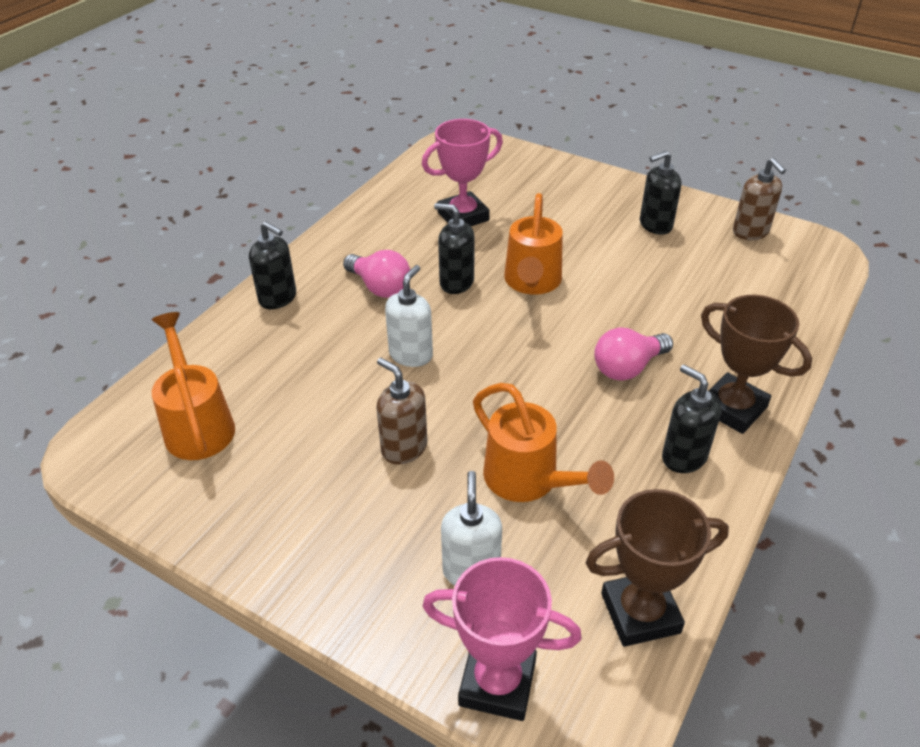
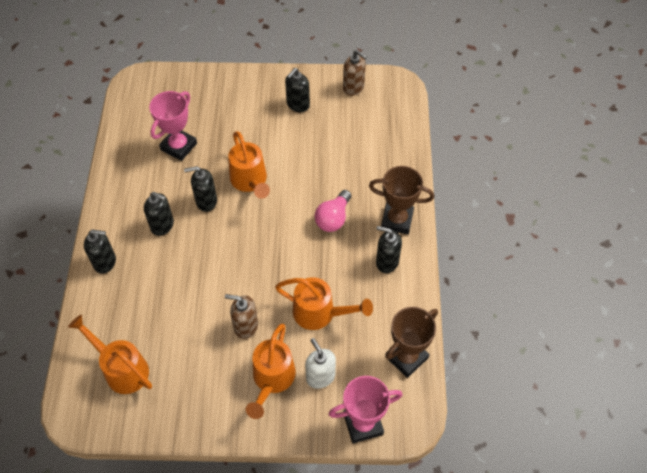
camera: 30 degrees left, 15 degrees up
(380, 287) = (162, 225): pink light bulb -> black soap dispenser
(392, 538) = (272, 379): none -> orange watering can
(411, 355) = (212, 265): white soap dispenser -> none

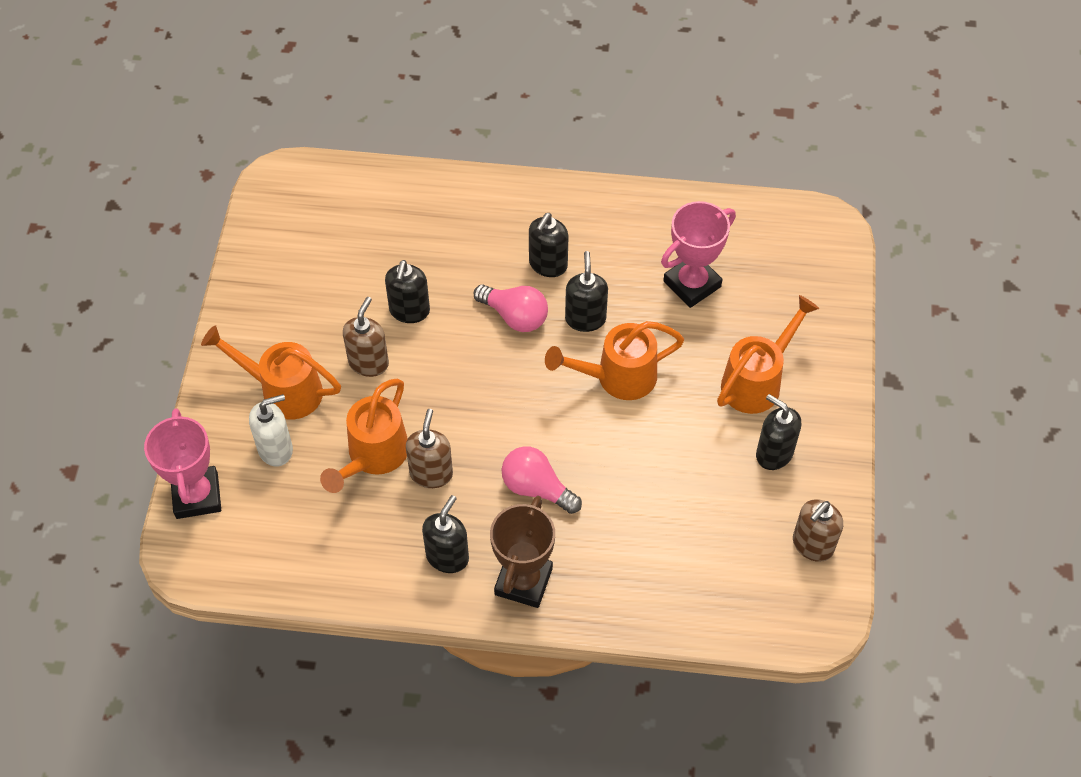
camera: 95 degrees right, 0 degrees up
(105, 262) = (494, 200): black soap dispenser -> black soap dispenser (409, 311)
(122, 369) = (331, 224): orange watering can -> orange watering can (757, 381)
(178, 146) = (692, 284): pink trophy -> pink trophy turned 75 degrees counterclockwise
(205, 241) = (515, 316): none -> pink light bulb
(329, 277) = (431, 473): none -> brown soap dispenser
(406, 357) = (283, 564): brown trophy -> none

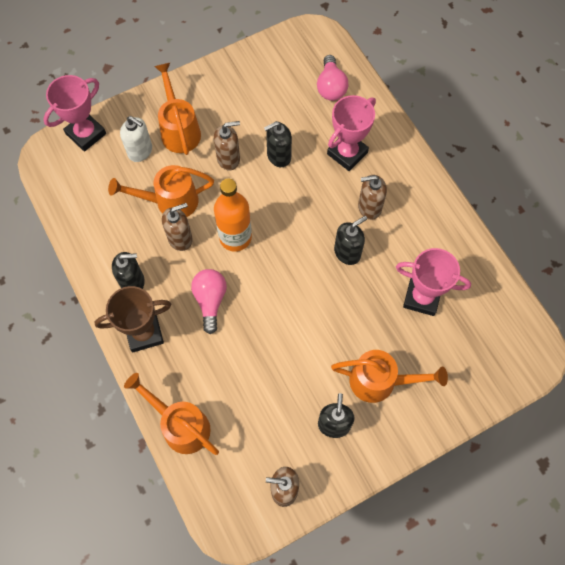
camera: 55 degrees right, 10 degrees up
(464, 244) = (347, 153): none -> pink trophy
(477, 416) = (235, 237): none -> orange bottle
(515, 316) = (318, 213): pink light bulb -> pink light bulb (331, 87)
(548, 265) = (369, 207): black soap dispenser -> brown soap dispenser
(617, 377) = (320, 297): orange watering can -> orange watering can (181, 425)

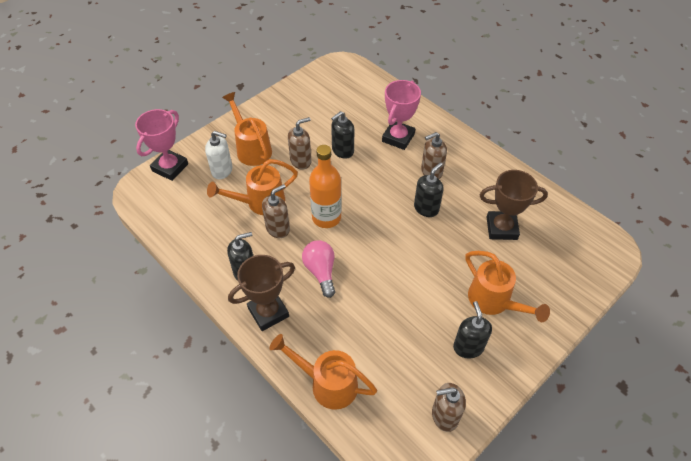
camera: 15 degrees left, 15 degrees down
(331, 87) = (367, 96): pink light bulb -> none
(380, 381) = (494, 301): orange watering can -> orange watering can turned 60 degrees clockwise
(422, 297) = (501, 228): pink trophy -> brown trophy

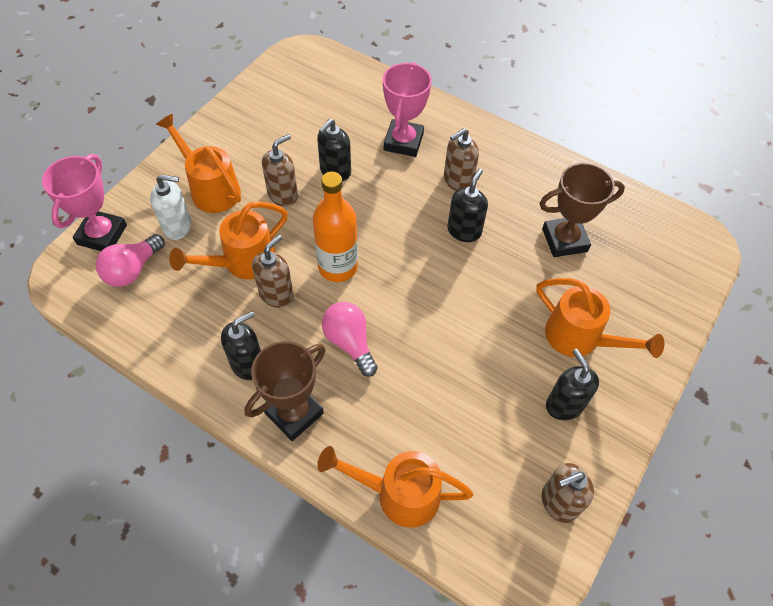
camera: 15 degrees left, 5 degrees up
(184, 194) = (132, 270): none -> pink light bulb

